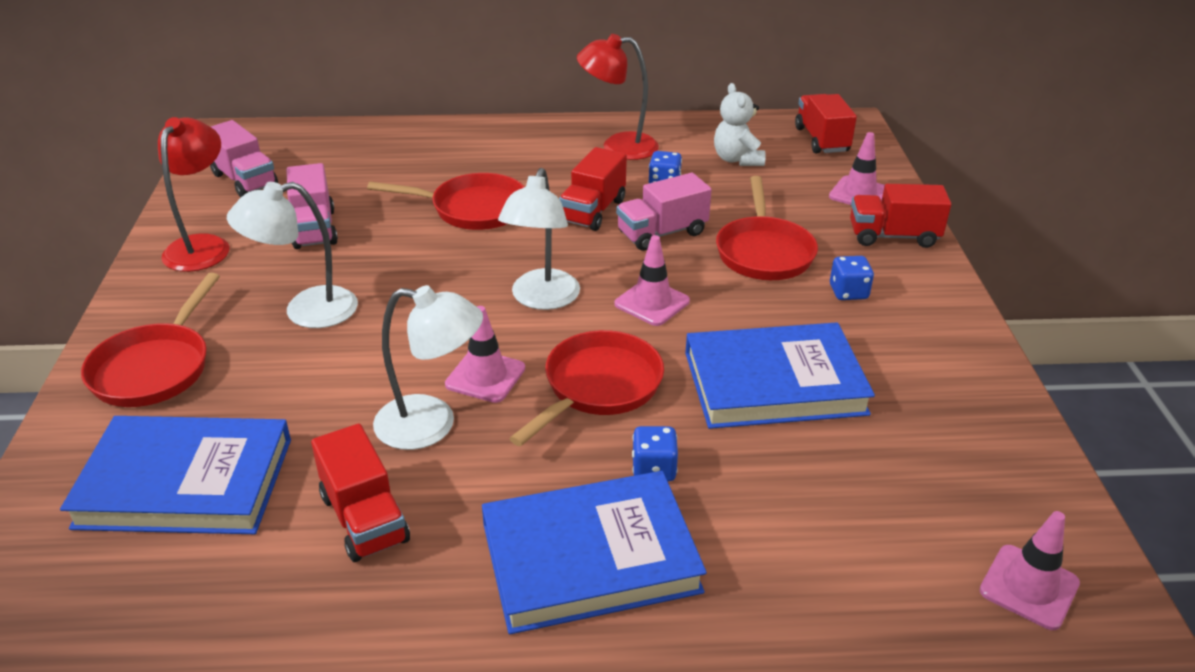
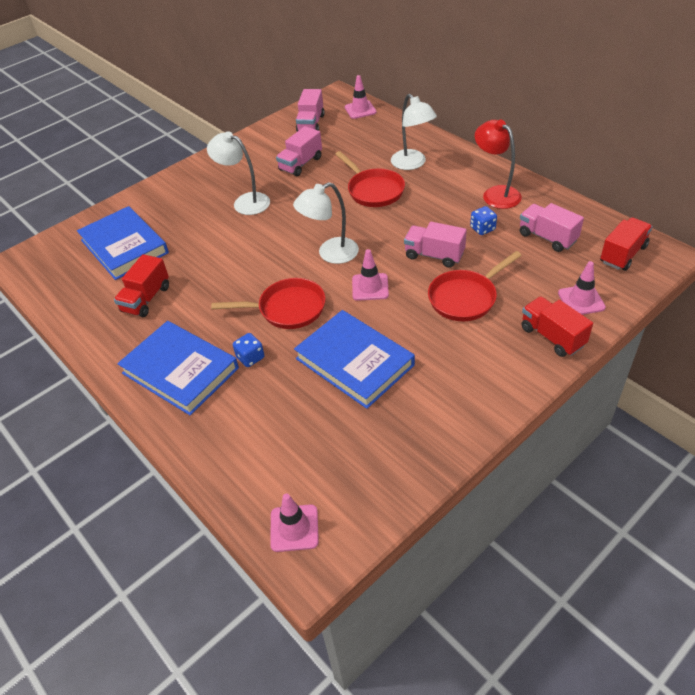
camera: 55 degrees right, 10 degrees up
(155, 368) = (173, 195): red pan -> none
(203, 246) = (255, 149): red lamp -> none
(431, 425) = (213, 280): white lamp -> white lamp (412, 164)
(485, 376) = (258, 273): pink traffic cone -> pink traffic cone (360, 110)
(593, 211) = (422, 223): red truck -> none
(737, 159) = (547, 237): white teddy bear -> pink truck
(848, 292) = (468, 347): blue dice -> none

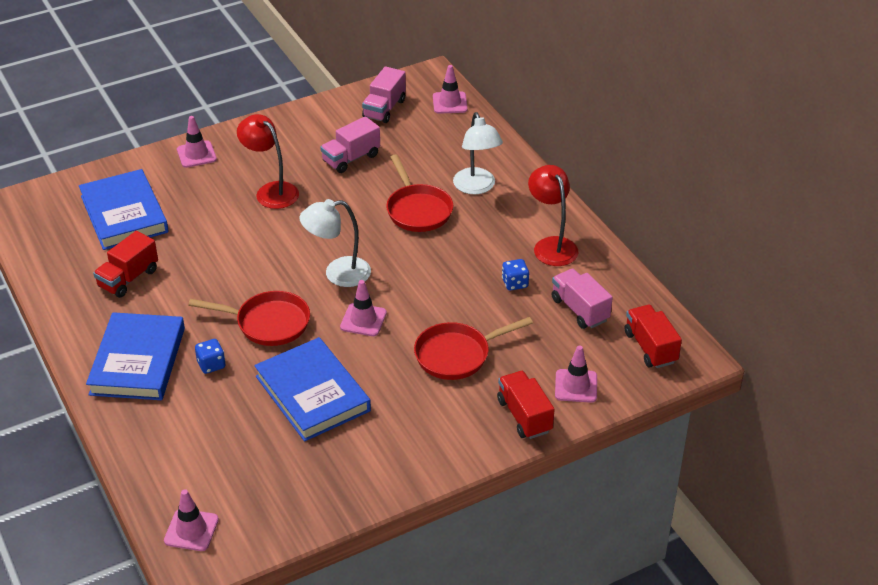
camera: 10 degrees right, 5 degrees down
(171, 187) = (196, 154): none -> pink traffic cone
(180, 370) = (138, 361): blue book -> blue book turned 45 degrees clockwise
(245, 202) = (271, 191): white lamp -> red lamp
(434, 255) = (447, 301): pink truck -> none
(623, 254) = (650, 347): red truck -> red truck turned 75 degrees counterclockwise

